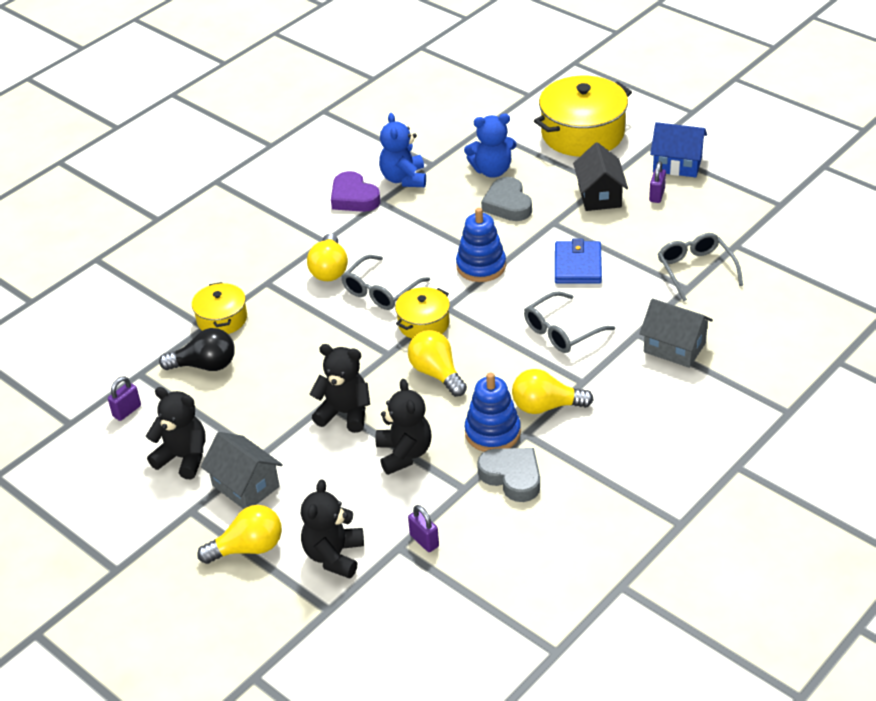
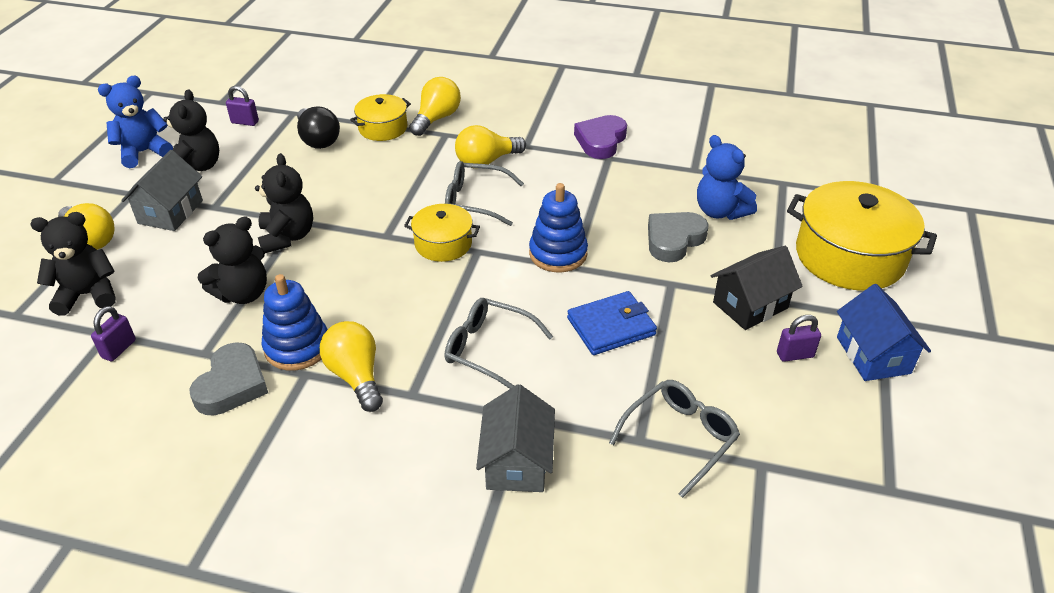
camera: 60 degrees right, 0 degrees up
(404, 179) = (654, 160): blue teddy bear -> blue teddy bear (144, 152)
(437, 373) = (372, 277): yellow light bulb -> yellow light bulb (436, 118)

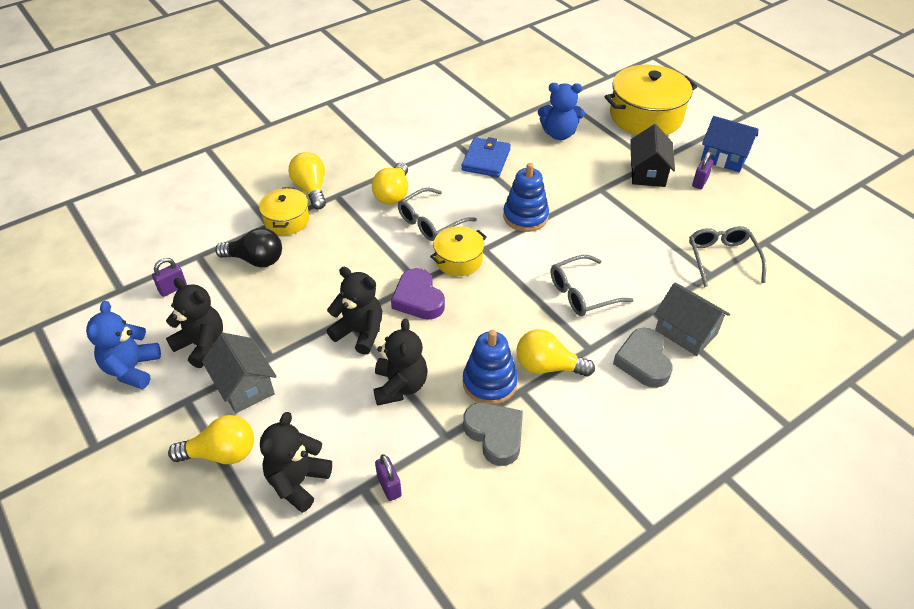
camera: 50 degrees left, 5 degrees up
(601, 141) = (435, 136): purple heart -> purple heart (418, 299)
(611, 326) = (613, 233): blue wallet -> blue wallet (486, 160)
(673, 240) = (564, 165): grey heart -> grey heart (643, 361)

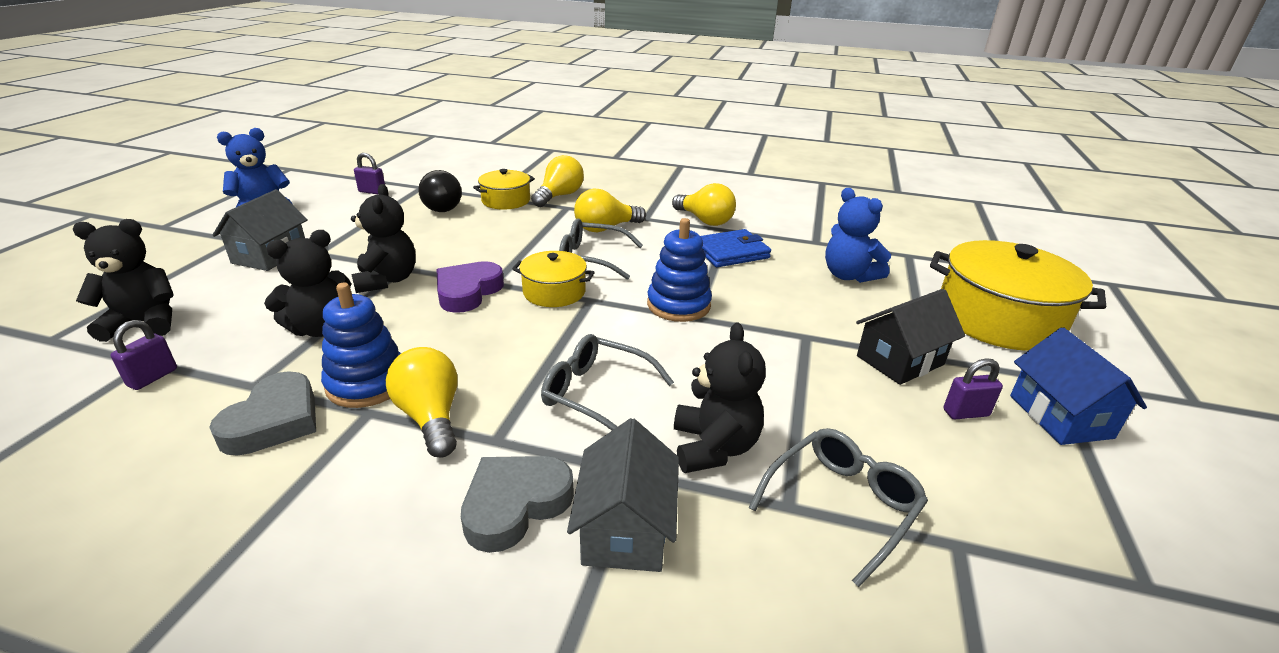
camera: 50 degrees right, 15 degrees down
(201, 345) = (312, 222): black teddy bear -> black teddy bear (714, 447)
(222, 453) = (173, 275): yellow light bulb -> yellow light bulb (705, 220)

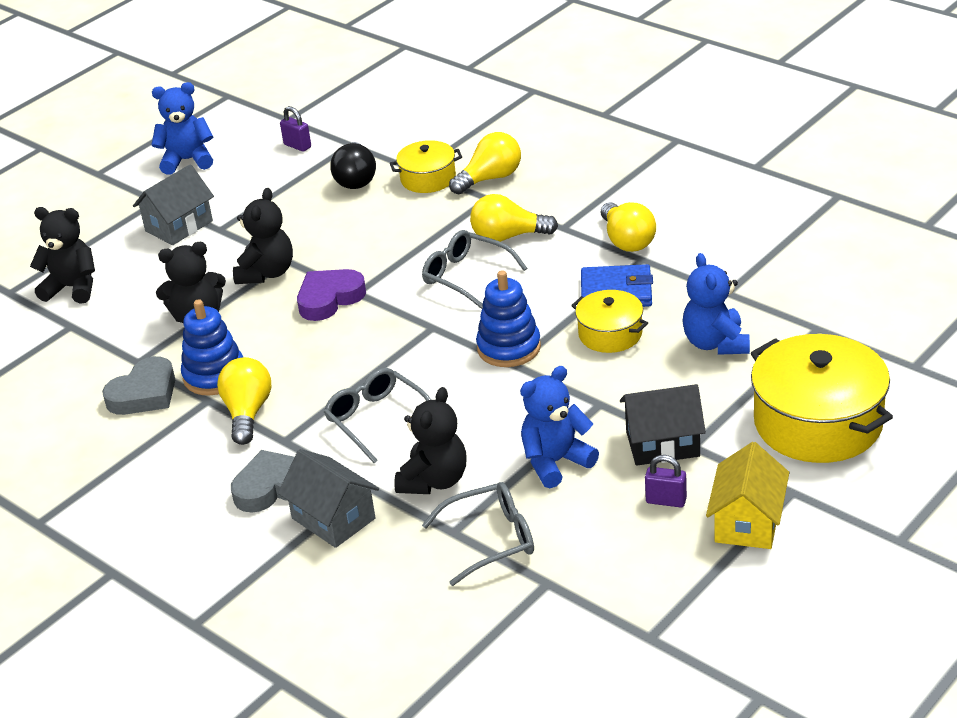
camera: 30 degrees right, 5 degrees up
(153, 377) = (73, 341): purple padlock -> none
(554, 292) = (405, 312): yellow pot -> yellow pot (610, 334)
(625, 529) = (333, 518): grey house -> grey house turned 75 degrees counterclockwise
(822, 398) = (555, 462): none -> blue teddy bear
(1060, 416) = (747, 522): blue house -> yellow house

